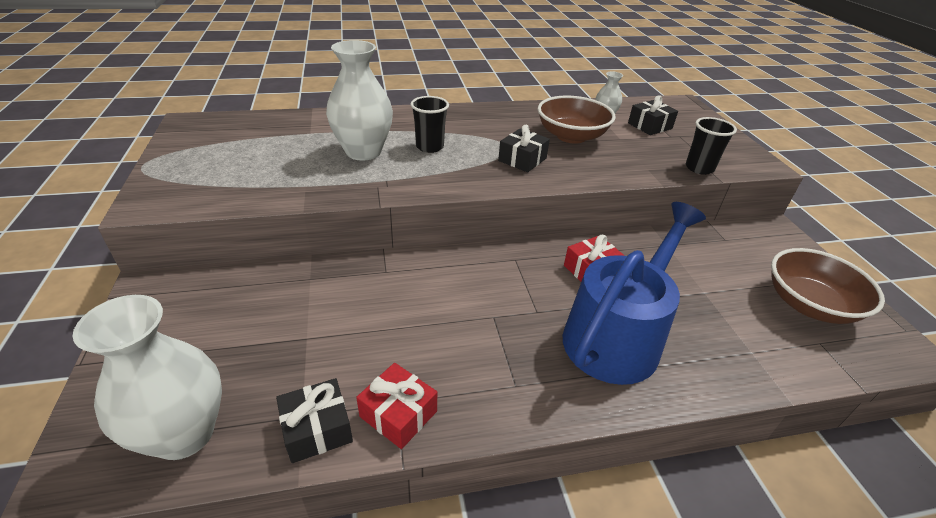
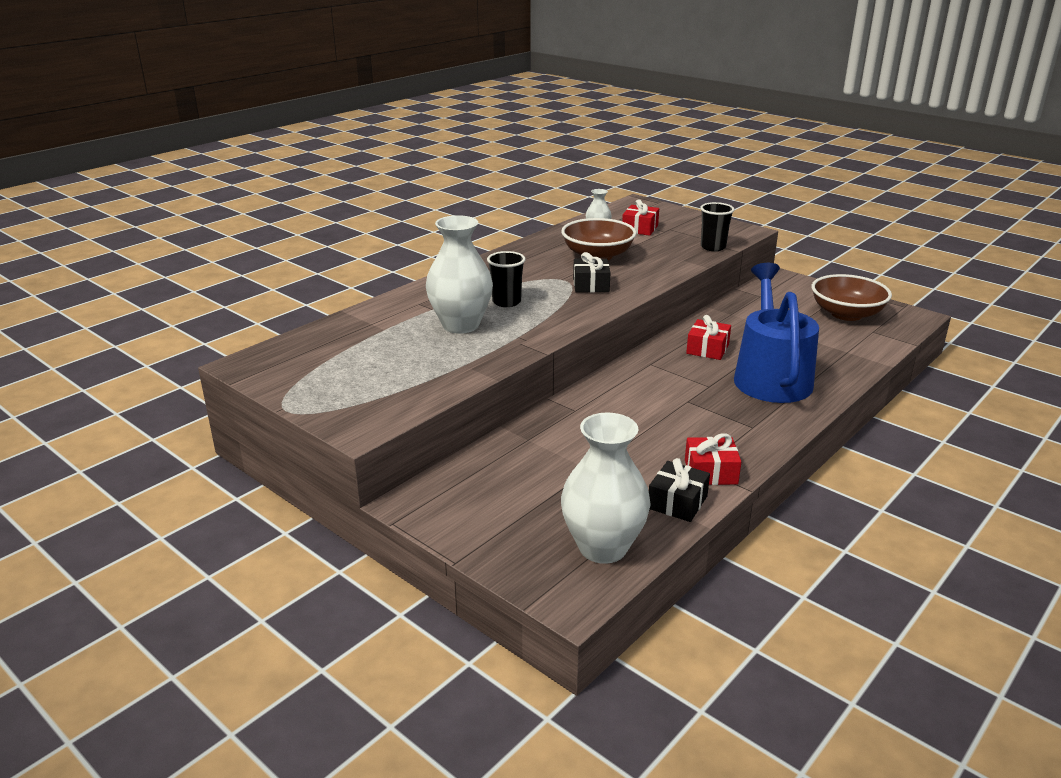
camera: 35 degrees left, 10 degrees down
(650, 126) = (640, 228): black gift -> red gift

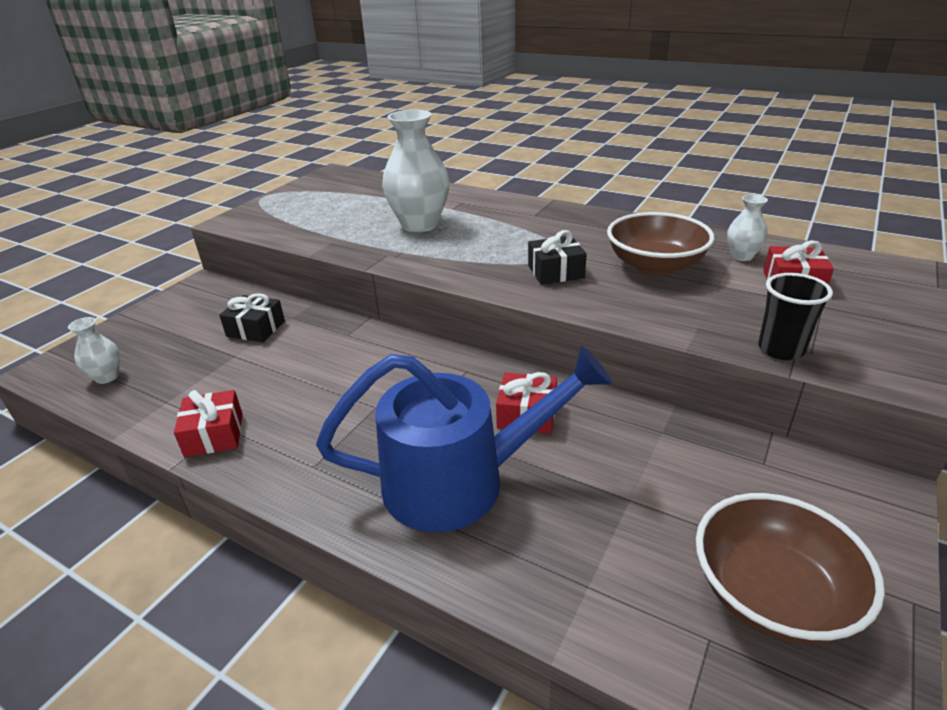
camera: 80 degrees right, 5 degrees up
(506, 302) = (482, 235): black cup -> none
(603, 547) = (107, 377): white vase -> white vase, size x0.49
(677, 502) = (162, 414): black gift -> black gift (256, 329)

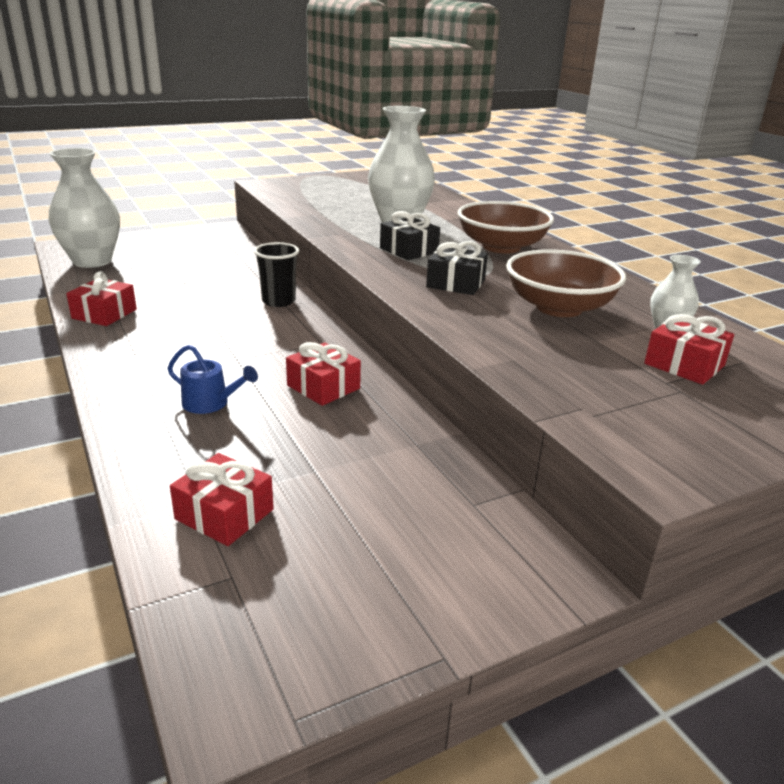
camera: 30 degrees right, 5 degrees down
(107, 377) = (92, 261): white vase -> white vase, size x2.03
(256, 329) = (216, 266): black gift -> black gift (409, 250)
(459, 481) = (210, 403): blue watering can -> blue watering can, size x0.40
(624, 584) = (224, 514): none -> red gift
(772, 594) = (327, 581): brown bowl -> brown bowl (501, 247)
(780, 349) = (565, 401): black cup -> black cup (278, 301)

